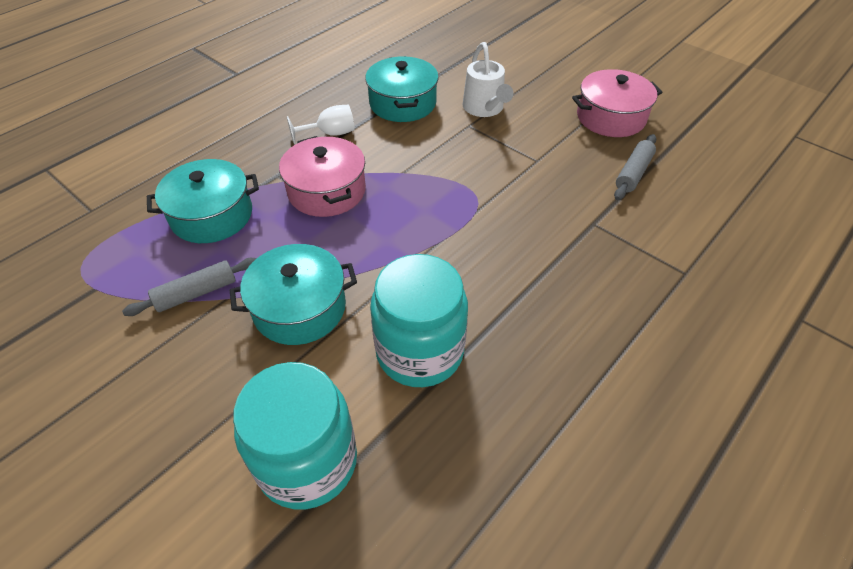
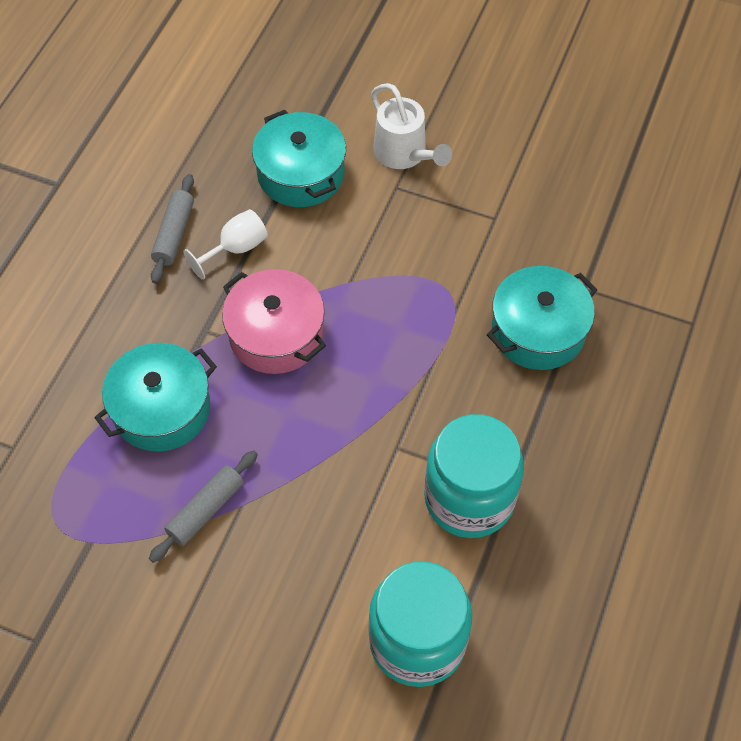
camera: 20 degrees left, 10 degrees up
(299, 308) = (325, 490): turquoise pot -> turquoise pot (538, 330)
(611, 117) = (556, 126): pink pot -> none
(633, 173) = (605, 205): grey rolling pin -> grey rolling pin (174, 234)

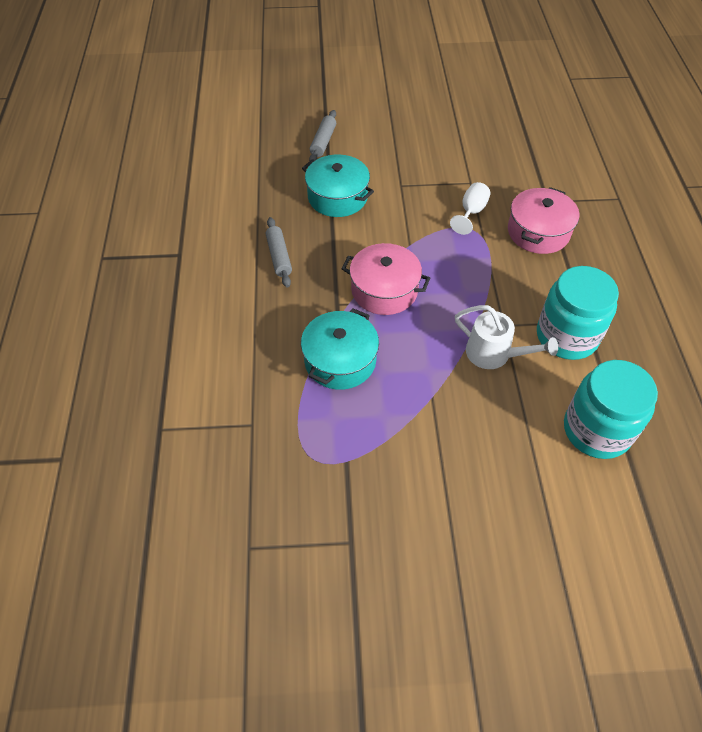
camera: 25 degrees left, 5 degrees down
(206, 510) = (411, 409): grey rolling pin -> grey rolling pin (323, 142)
(236, 249) = (325, 251): white goblet -> white goblet (471, 212)
(405, 155) = (394, 167): white watering can -> white watering can (495, 354)
(538, 330) = (538, 232): turquoise pot -> pink pot

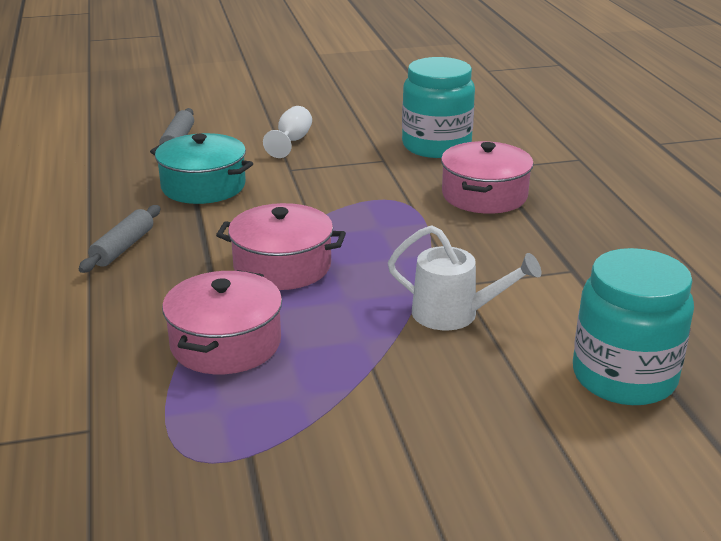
camera: 10 degrees left, 25 degrees down
(279, 257) = (123, 247): grey rolling pin -> grey rolling pin turned 45 degrees clockwise
(340, 360) = (226, 343): turquoise pot -> pink pot
(471, 212) = (390, 185): white goblet -> white goblet (291, 141)
(566, 336) = (551, 287): turquoise jar -> turquoise jar (436, 146)

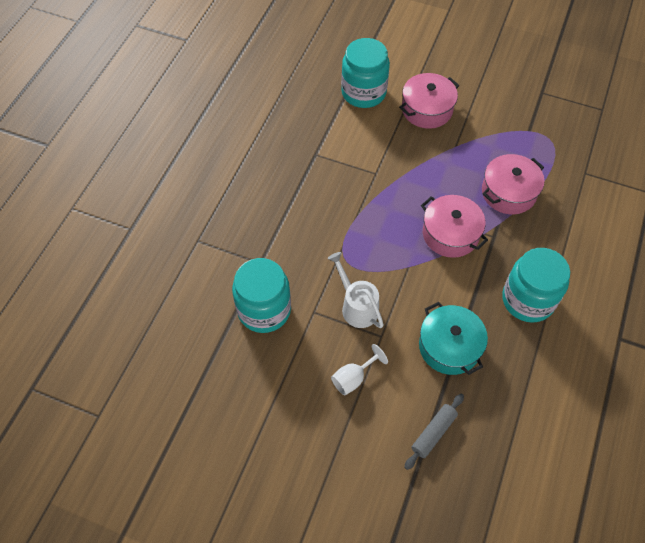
camera: 145 degrees left, 30 degrees up
(123, 247) = (528, 300): grey rolling pin -> turquoise jar
(455, 314) = (396, 156): white watering can -> white watering can (356, 306)
(484, 195) = (292, 236): pink pot -> pink pot (427, 109)

